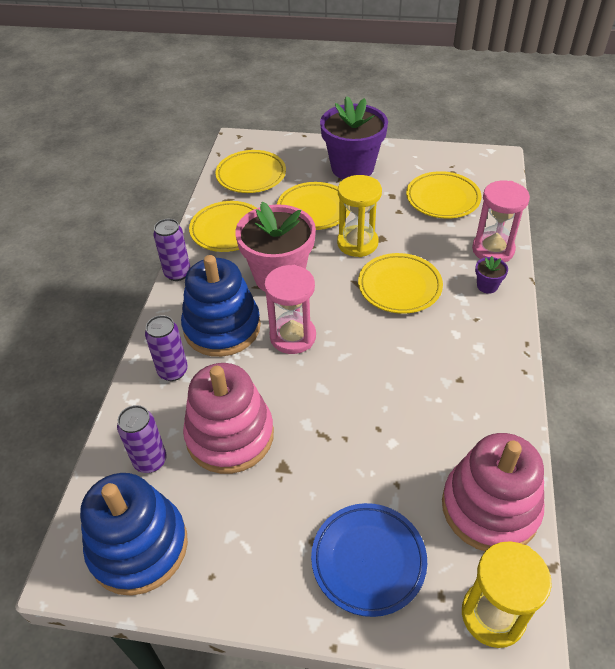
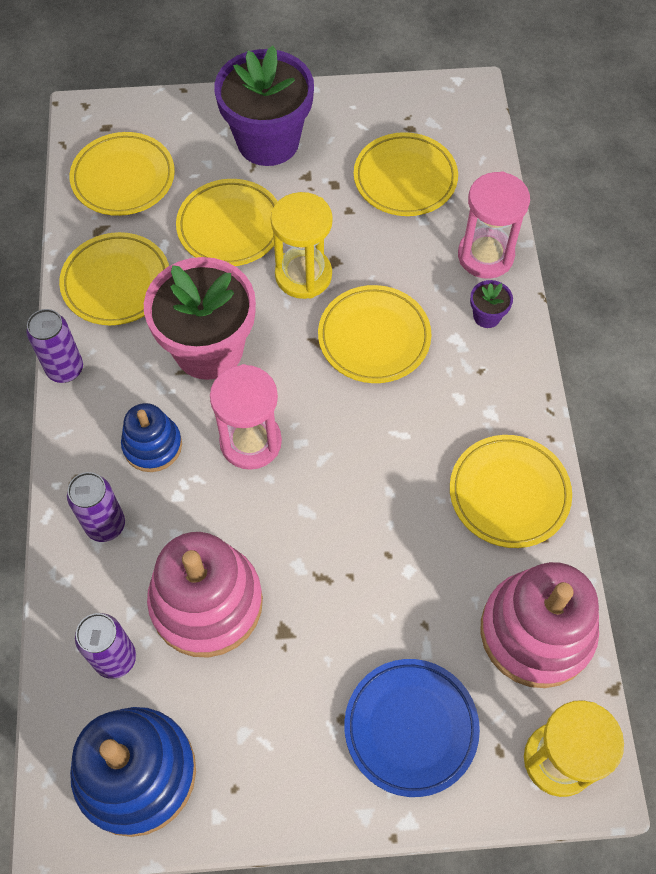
camera: 15 degrees left, 15 degrees up
(222, 327) = (152, 445): blue stacking toy -> blue stacking toy, size x0.57
(484, 403) = (509, 494): none -> yellow plate

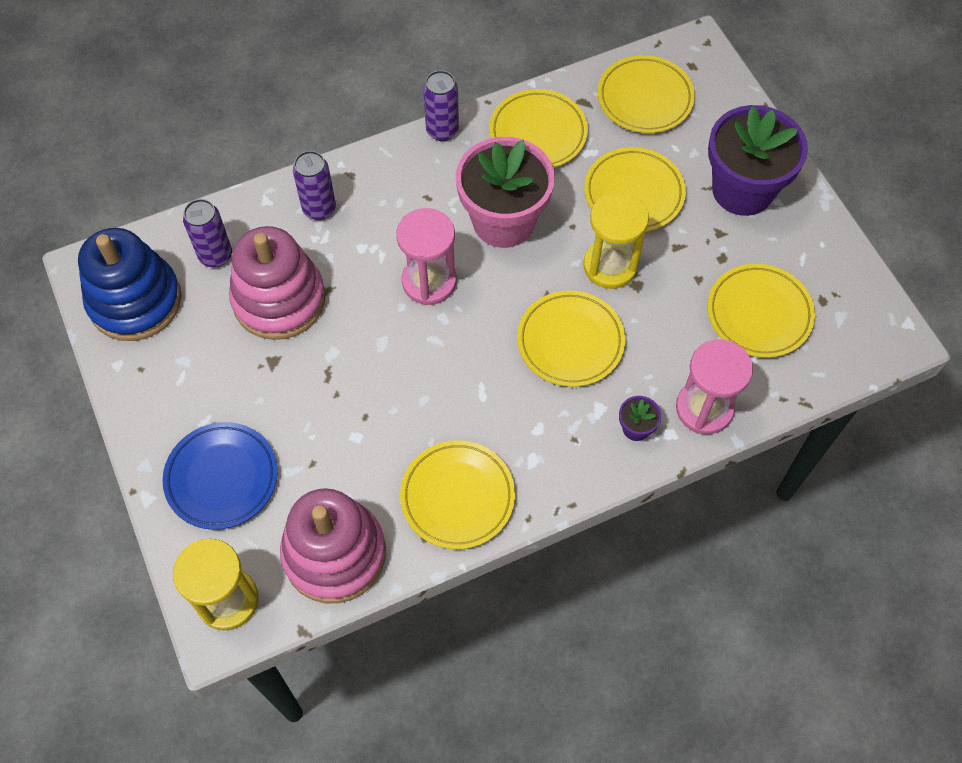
camera: 70 degrees right, 0 degrees up
(152, 445) = (398, 214): blue stacking toy -> none

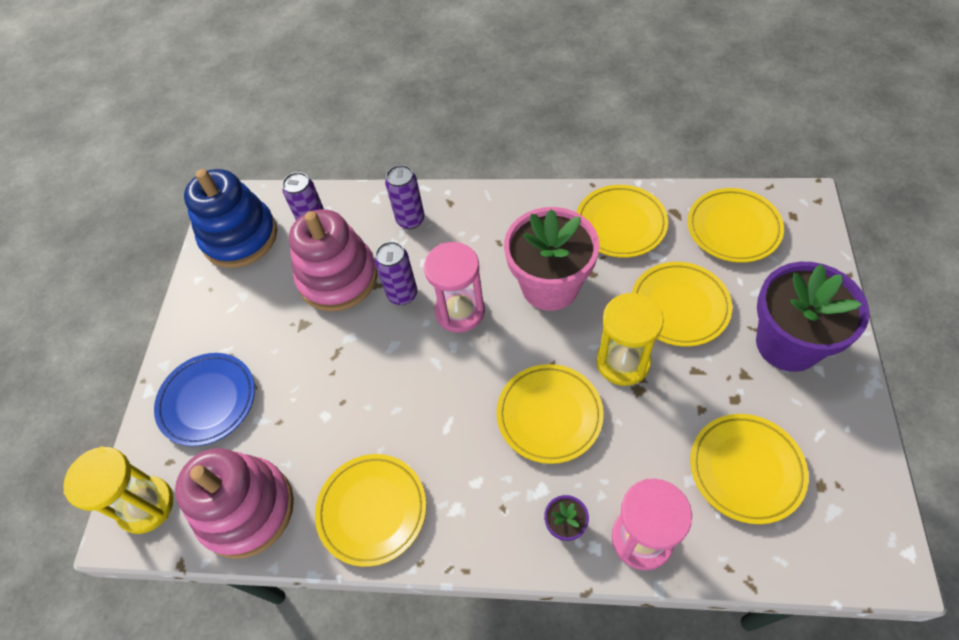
camera: 35 degrees right, 5 degrees down
(442, 130) = (541, 194): purple can -> purple can (402, 294)

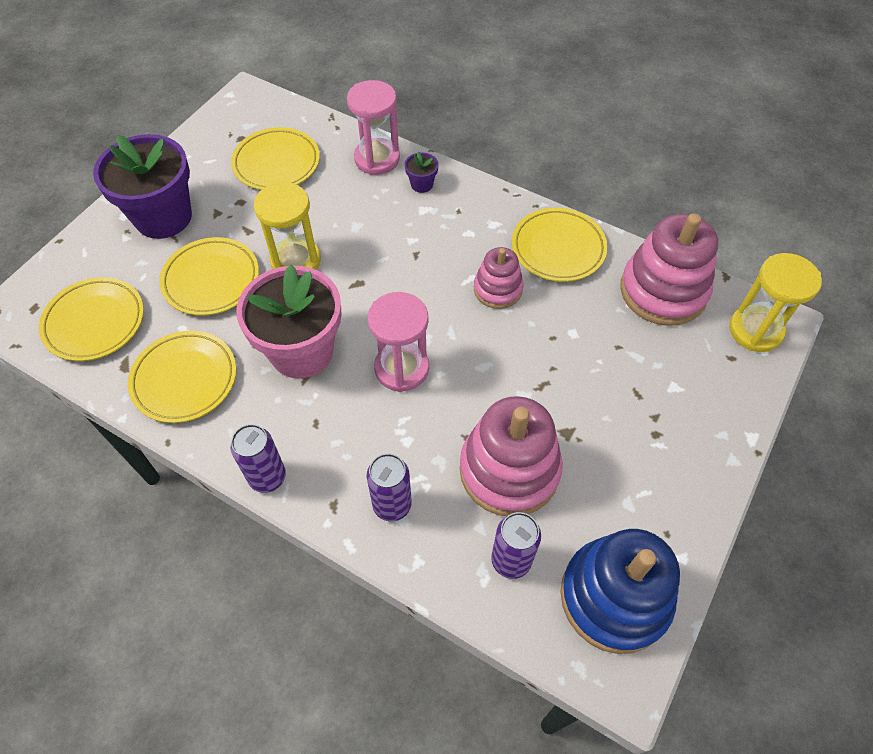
camera: 160 degrees left, 0 degrees up
(208, 401) = (686, 397): blue plate -> none
(402, 294) = (448, 414): purple can -> purple can (267, 477)
(414, 427) = (498, 289): none -> pink stacking toy
(549, 415) = (383, 250): yellow plate -> none

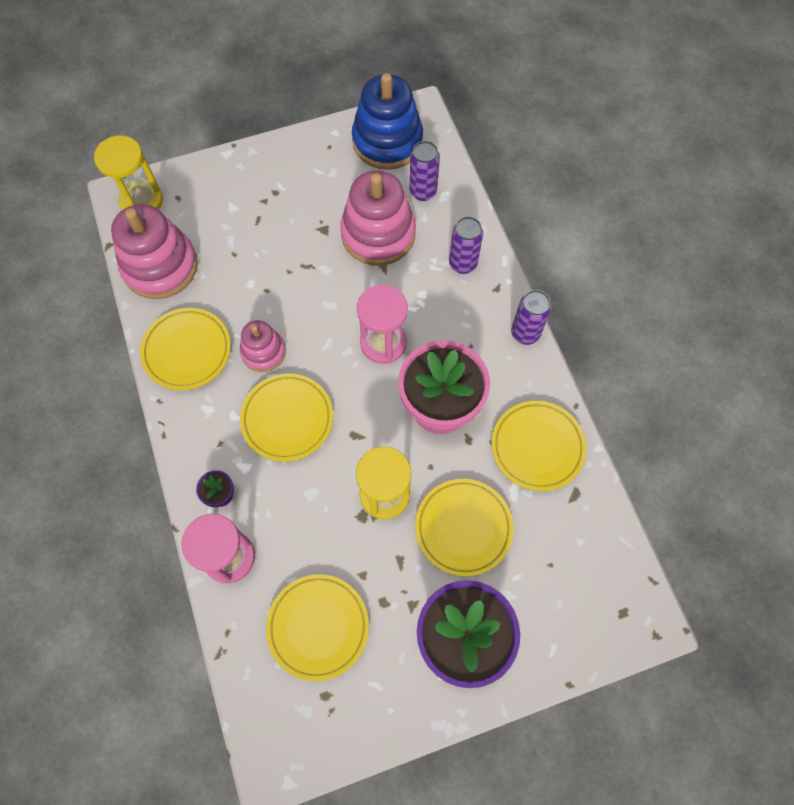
camera: 140 degrees left, 10 degrees up
(95, 322) = (579, 556): yellow plate -> yellow plate (287, 419)

